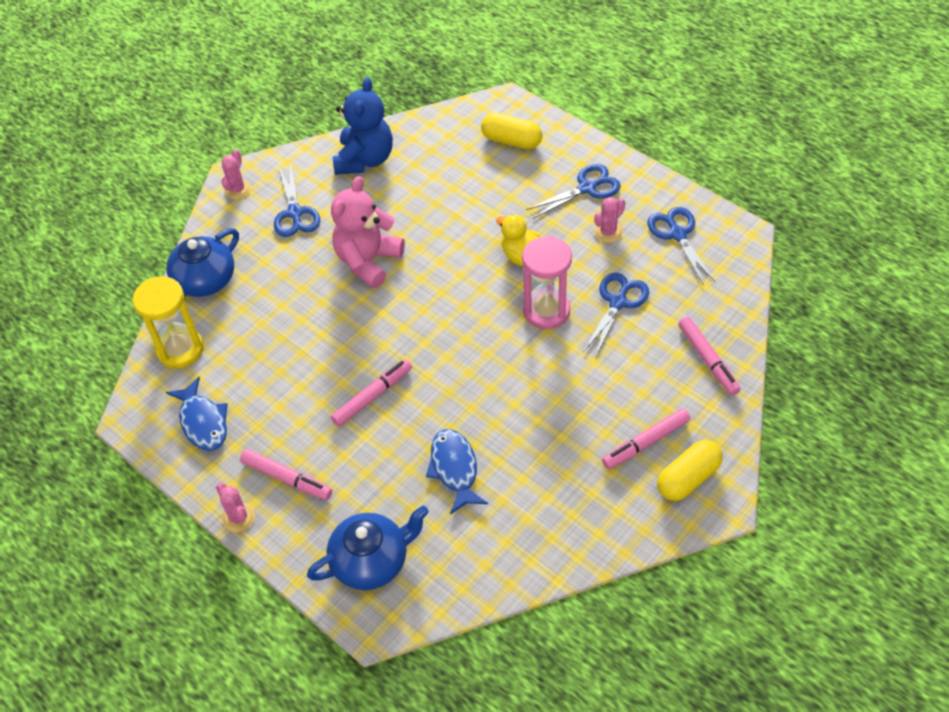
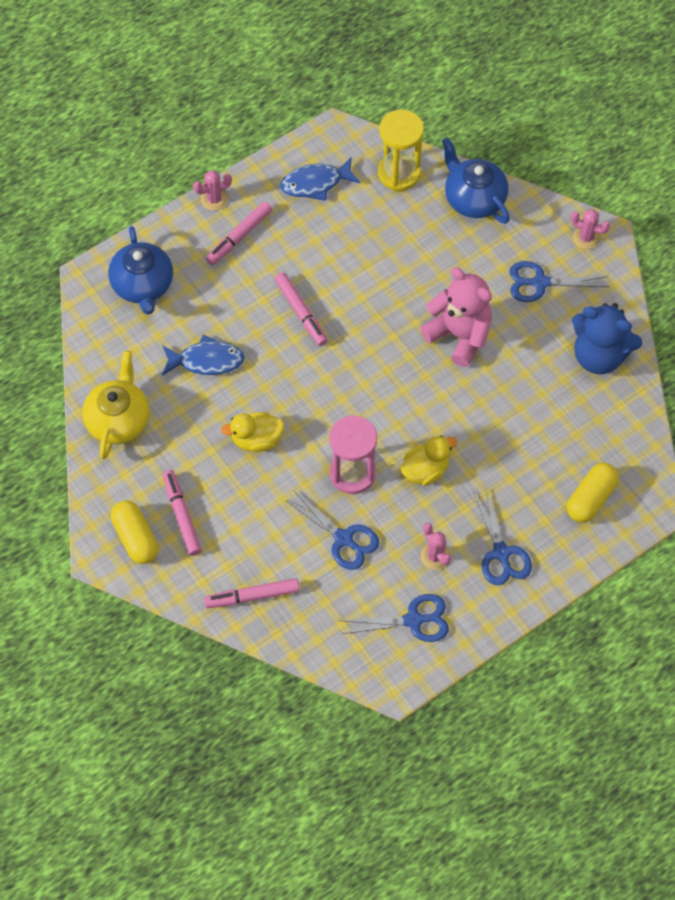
camera: 100 degrees right, 10 degrees up
(535, 399) = (256, 439): none -> yellow duck
(554, 536) = (118, 419): none -> yellow teapot

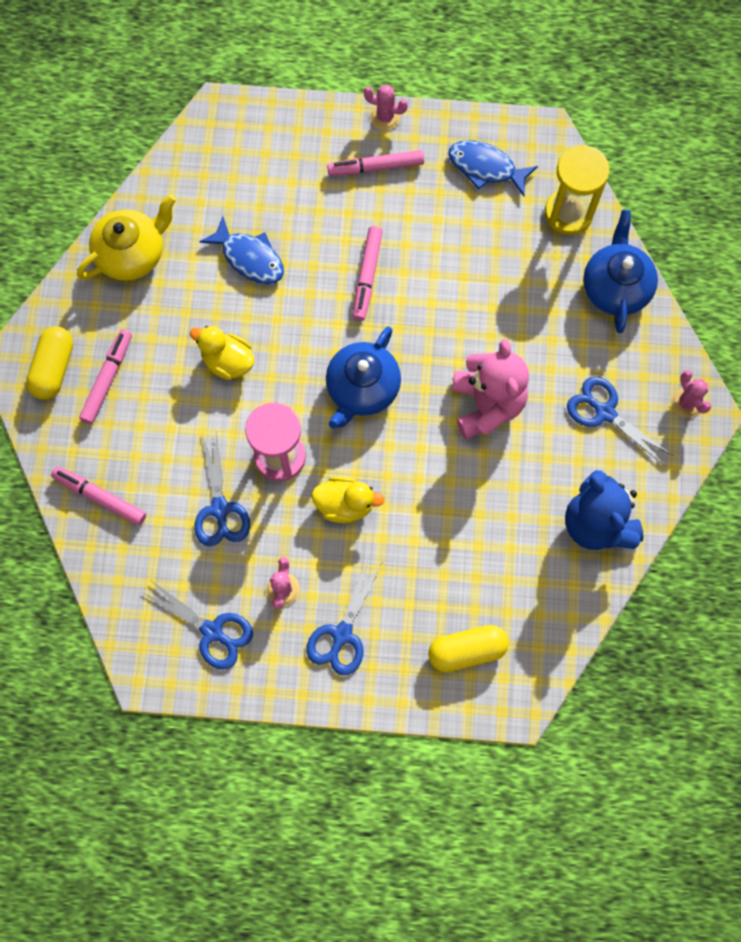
camera: 40 degrees right, 10 degrees up
(143, 285) = (257, 150): blue teapot -> blue teapot (362, 389)

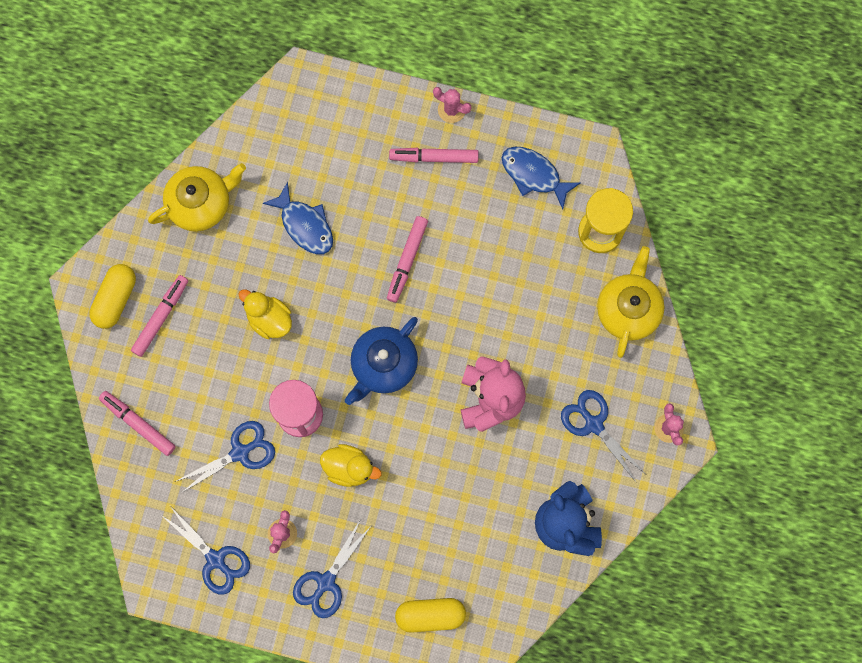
camera: 10 degrees right, 5 degrees up
(220, 509) = (240, 452): blue scissors -> blue scissors turned 120 degrees counterclockwise
(615, 287) = (628, 309): blue teapot -> yellow teapot

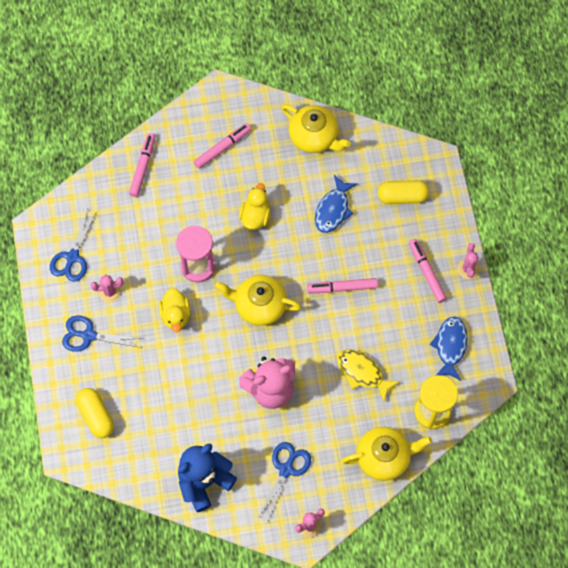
camera: 65 degrees right, 10 degrees down
(115, 299) = (221, 114): yellow capsule -> yellow capsule (402, 196)
(161, 317) = (222, 148): pink marker -> pink marker turned 45 degrees counterclockwise
(240, 452) = (153, 239): blue scissors -> none
(383, 365) = (259, 305): blue teapot -> yellow teapot
(520, 286) = (362, 373): none -> yellow fish

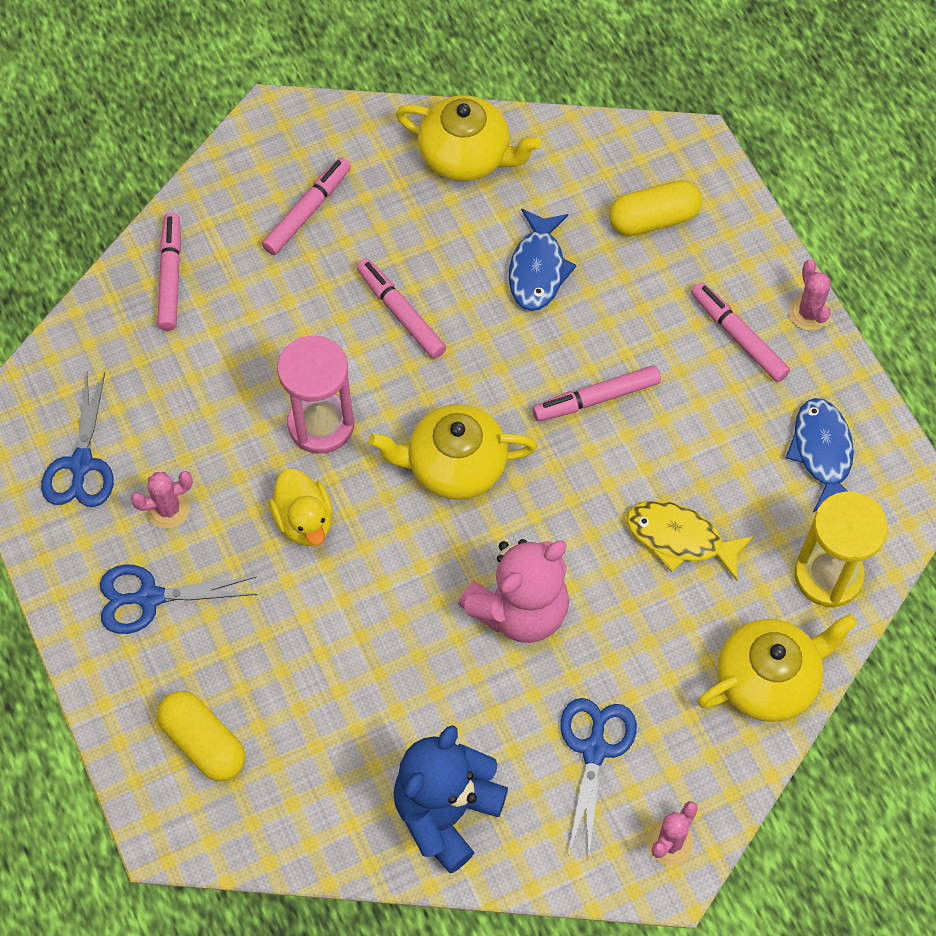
camera: 15 degrees left, 5 degrees down
(255, 216) = (401, 313): yellow duck -> pink marker

